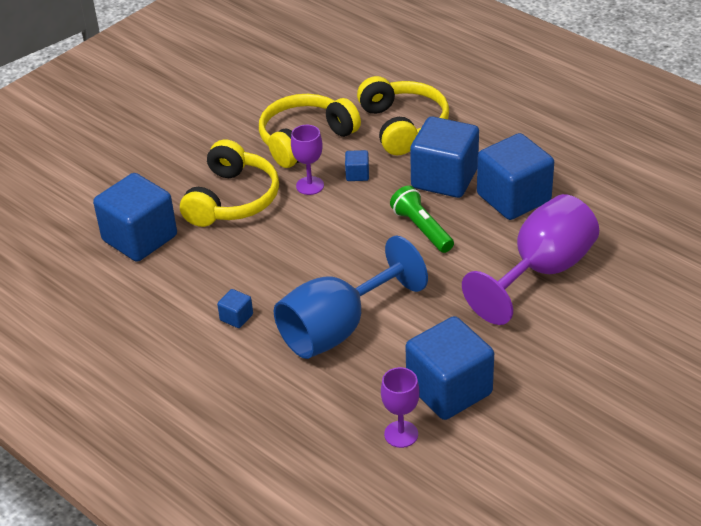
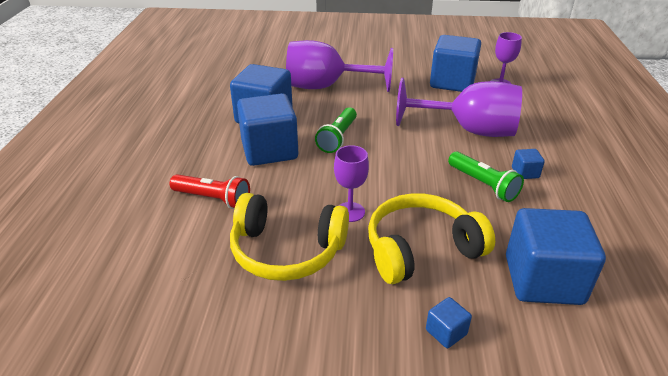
camera: 130 degrees left, 5 degrees down
(254, 278) = (483, 185): none -> green flashlight
(338, 328) = (468, 130): blue goblet -> purple goblet
(357, 174) = (307, 193): blue cube -> blue cube (446, 332)
(403, 126) = (213, 199): yellow headphones -> red flashlight

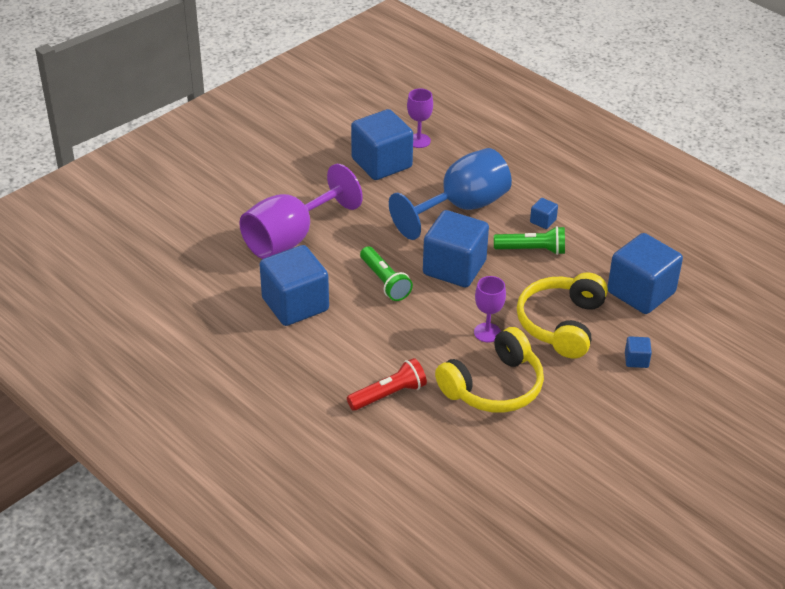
camera: 50 degrees left, 5 degrees up
(269, 150) = (356, 330): blue cube -> blue cube (454, 268)
(468, 130) = (461, 208): purple goblet -> blue goblet

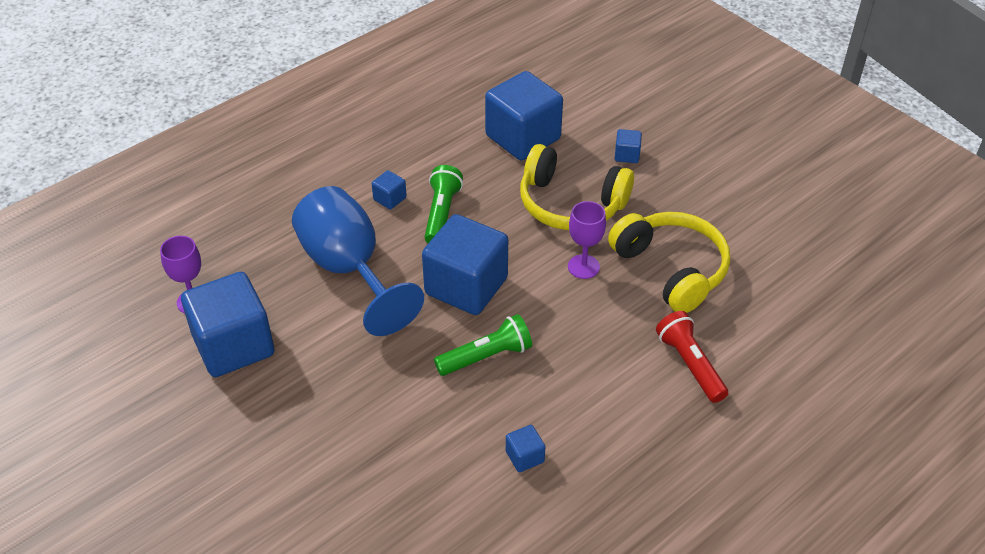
camera: 85 degrees left, 5 degrees up
(291, 238) = (382, 459): purple goblet -> none
(295, 304) = (524, 457): blue cube -> blue cube, size x0.42

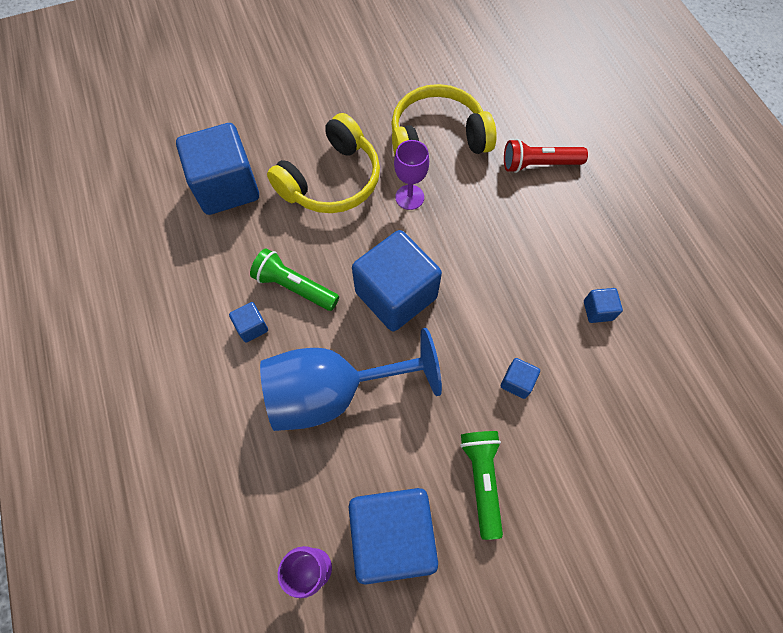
camera: 70 degrees left, 20 degrees up
(486, 356) = (484, 305): green flashlight -> green flashlight (482, 480)
(627, 155) = (292, 118): blue cube -> blue cube (517, 382)

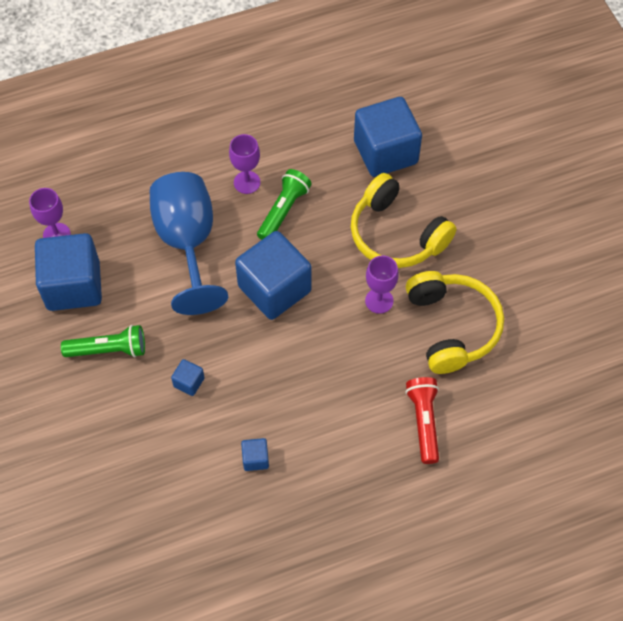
camera: 90 degrees right, 5 degrees down
(252, 327) = (247, 182): blue cube -> purple goblet

